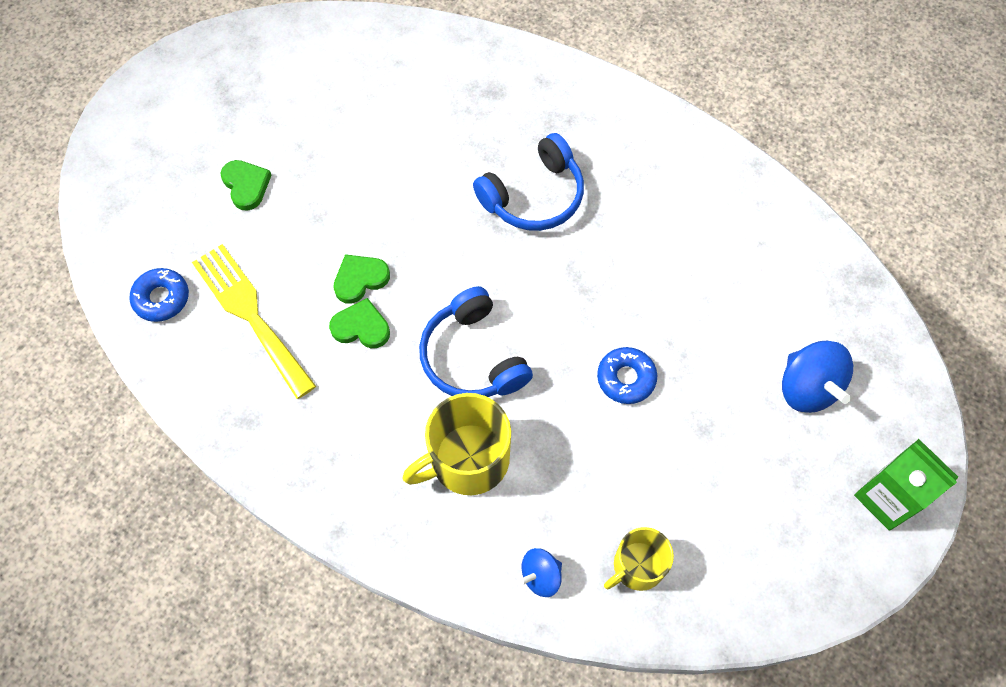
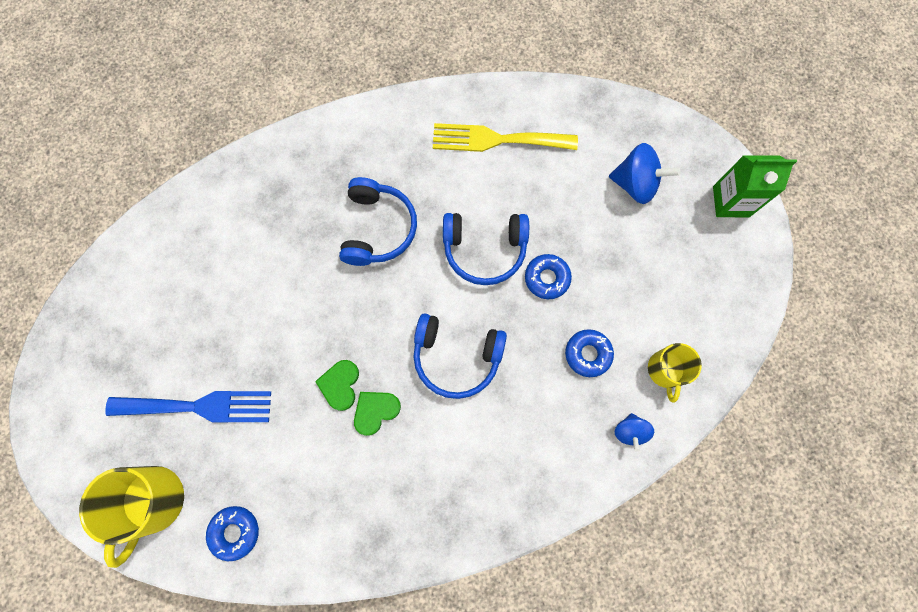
camera: 50 degrees left, 10 degrees up
(246, 185) = (198, 406): green heart -> blue fork
(250, 314) = (302, 478): yellow fork -> yellow fork (497, 140)
(467, 459) = (522, 415): yellow mug -> yellow mug (152, 501)
(584, 475) = (587, 354): none -> blue donut
(601, 301) = (484, 250): none -> blue headphones

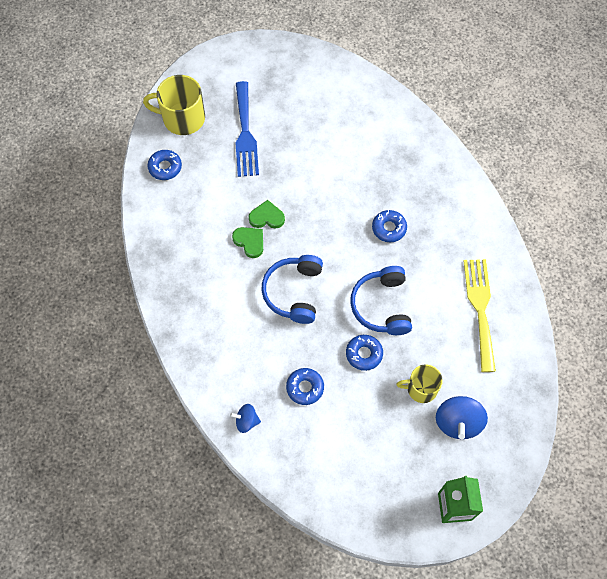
camera: 85 degrees right, 10 degrees down
(378, 228) = (389, 228): blue headphones -> blue donut
(666, 370) = (297, 449): yellow mug -> yellow mug (421, 389)

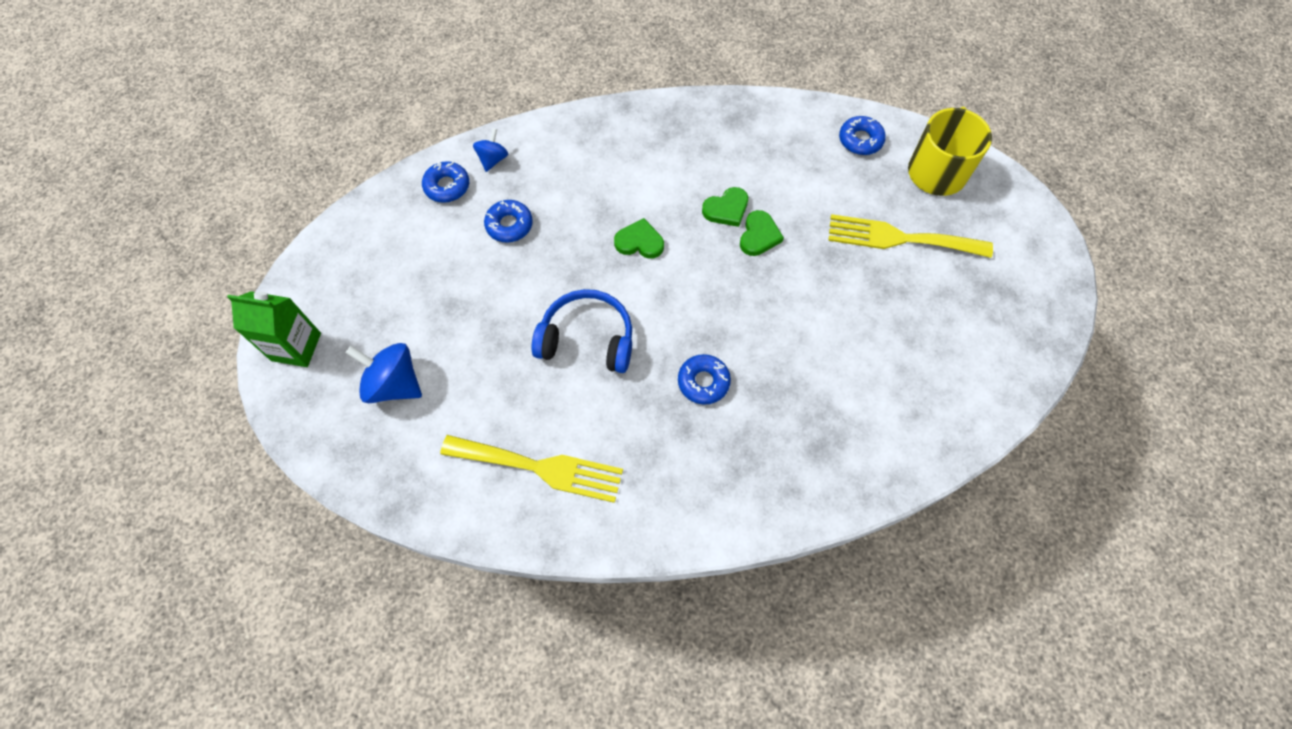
camera: 105 degrees right, 0 degrees up
(245, 134) = (900, 238): blue fork -> yellow fork
(294, 292) = (639, 242): blue headphones -> green heart
(364, 354) = (528, 300): blue donut -> blue donut (447, 186)
(421, 389) = (456, 353): yellow mug -> none

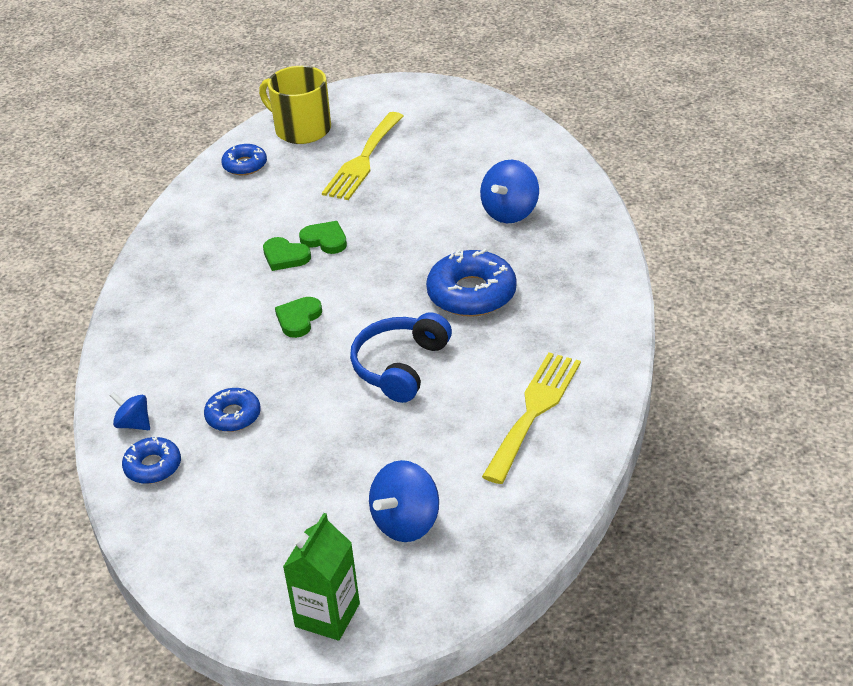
camera: 75 degrees left, 25 degrees down
(703, 382) = (471, 294): blue donut -> blue donut, size x1.73
(726, 209) = (285, 257): green heart -> green heart turned 135 degrees clockwise
(847, 396) = (510, 212): none -> blue spinning top

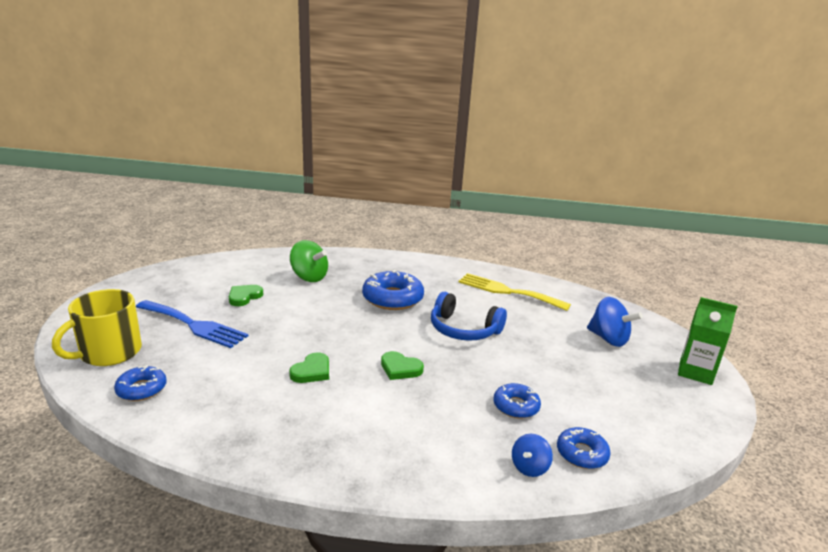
camera: 90 degrees left, 15 degrees down
(325, 240) = (299, 350): green heart -> green heart (244, 297)
(363, 160) = (194, 325): yellow fork -> blue fork
(510, 212) = (309, 277): blue spinning top -> green spinning top

